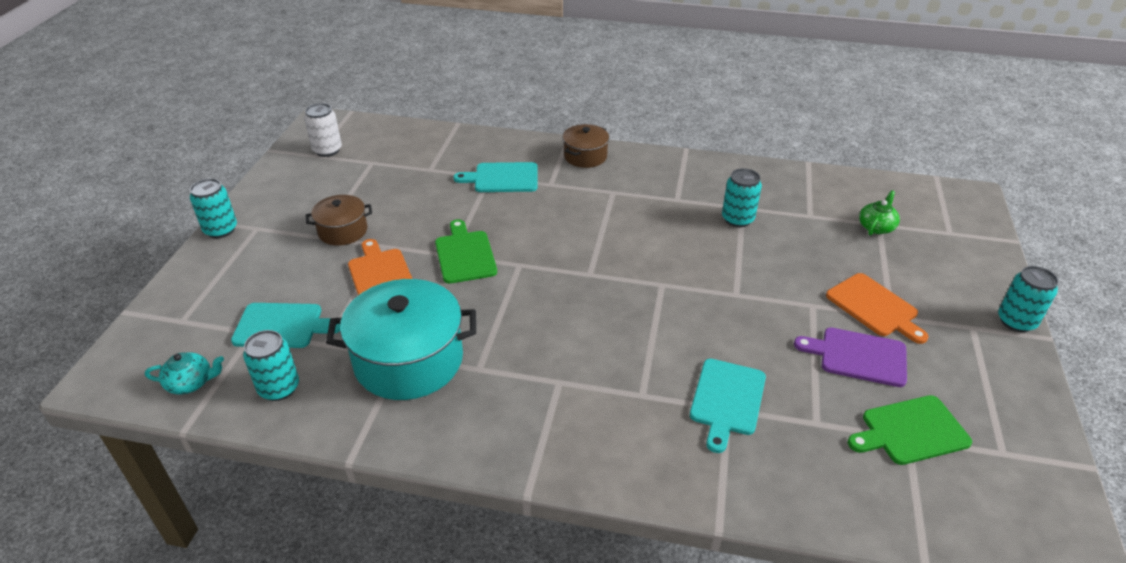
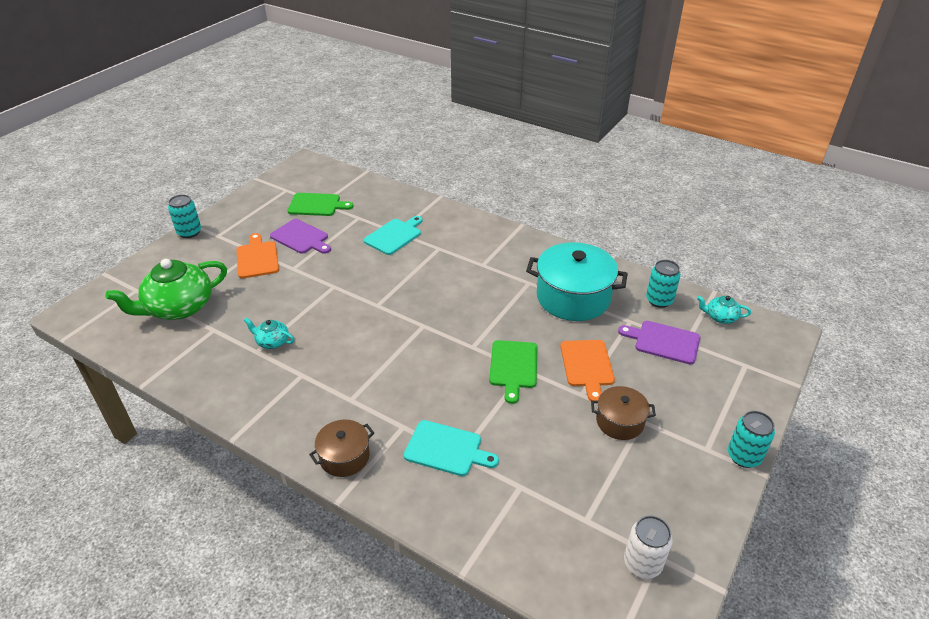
camera: 160 degrees left, 0 degrees up
(282, 326) = (664, 342): turquoise cutting board -> purple cutting board
(737, 219) = (272, 341): turquoise can -> turquoise teapot
(876, 227) = (179, 307): green teapot -> green teapot, size x2.15

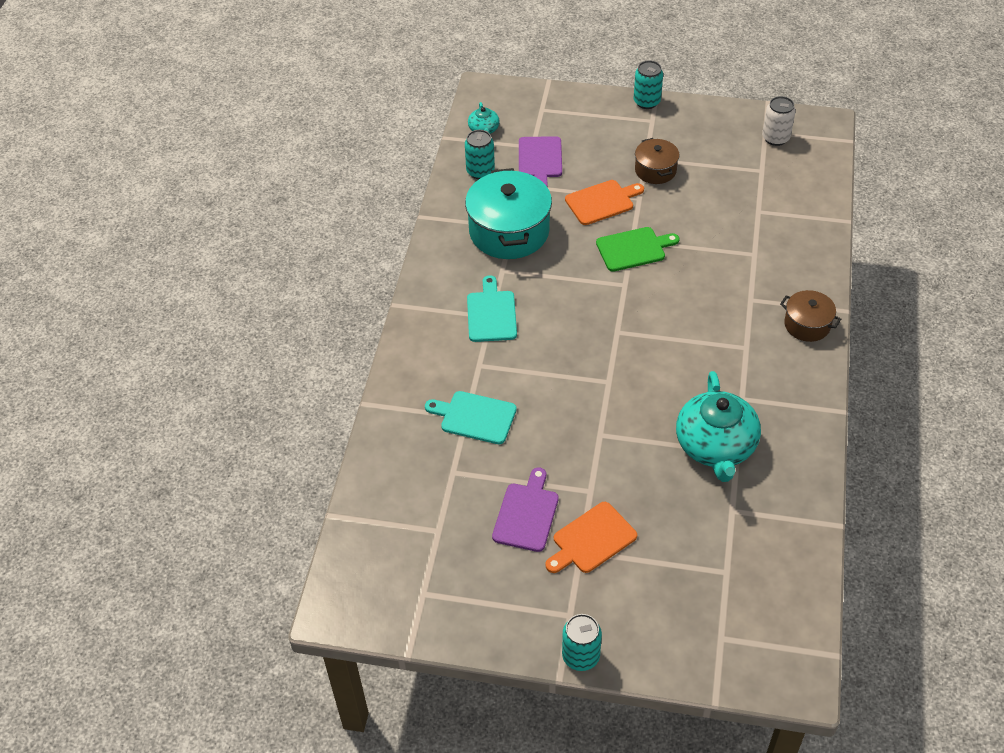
camera: 110 degrees left, 10 degrees up
(179, 307) = (721, 568): green teapot -> none
(272, 341) = (715, 446): turquoise teapot -> turquoise teapot, size x2.15
(317, 205) = (445, 534): green cutting board -> none
(446, 449) = (754, 263): turquoise cutting board -> turquoise cutting board (491, 313)

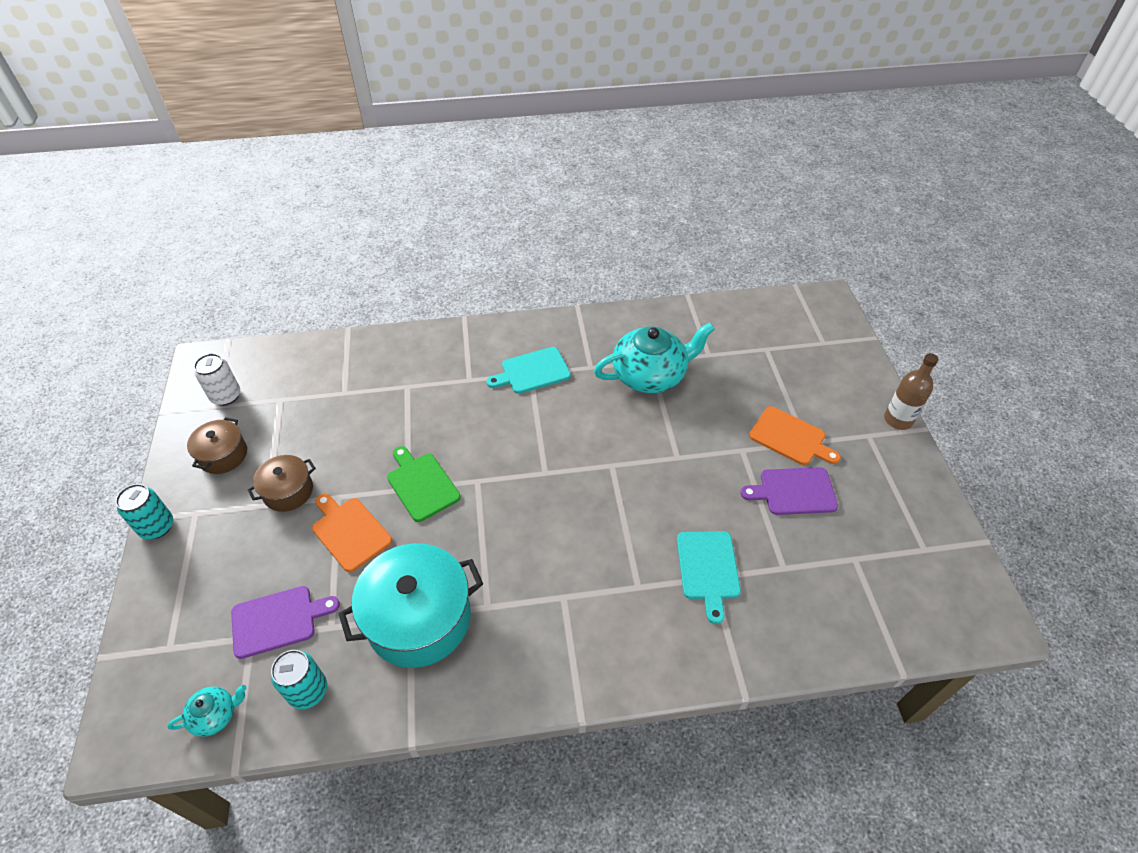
camera: 110 degrees left, 0 degrees up
(491, 313) = (559, 597): turquoise cutting board -> turquoise cutting board (532, 371)
(580, 656) = (898, 420): turquoise can -> brown bottle
(807, 324) = (489, 338): brown pot -> brown pot (223, 455)

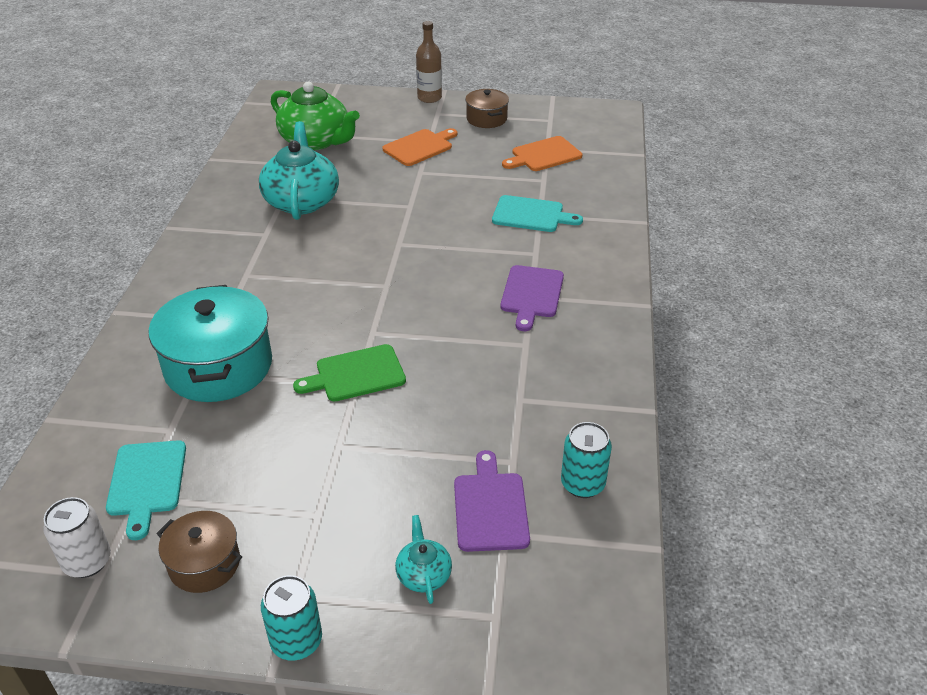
camera: 75 degrees left, 10 degrees down
(215, 715) = (594, 566): turquoise teapot -> turquoise teapot (423, 574)
(288, 491) = (306, 493): brown pot -> brown pot (486, 119)
(349, 531) = (394, 438): orange cutting board -> orange cutting board (543, 155)
(419, 619) = (524, 393): turquoise pot -> turquoise pot (219, 366)
(532, 371) = (244, 273): turquoise cutting board -> turquoise cutting board (146, 482)
(755, 354) = (316, 141): none -> green teapot
(794, 491) = (474, 158): purple cutting board -> purple cutting board (531, 294)

